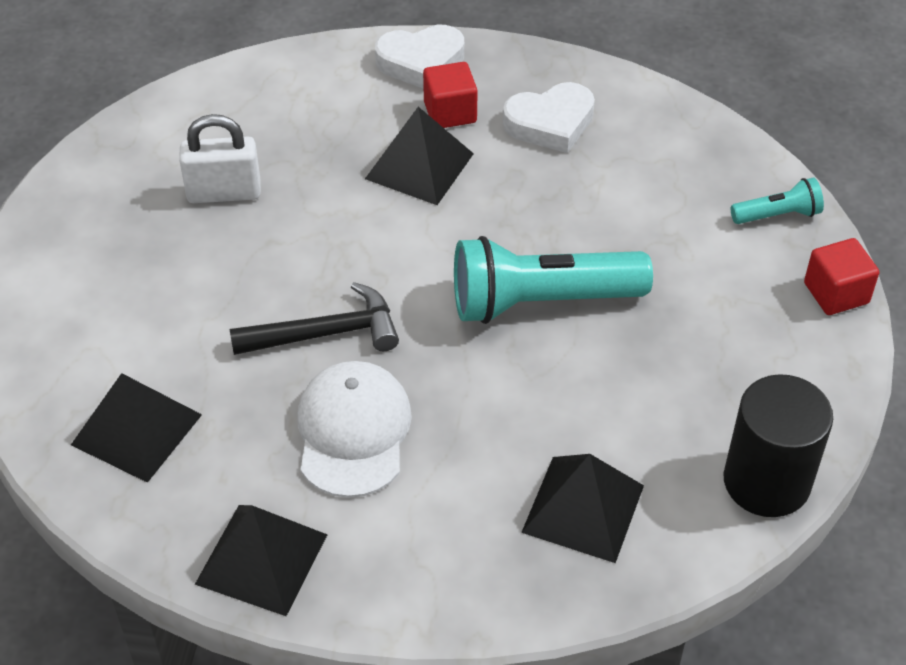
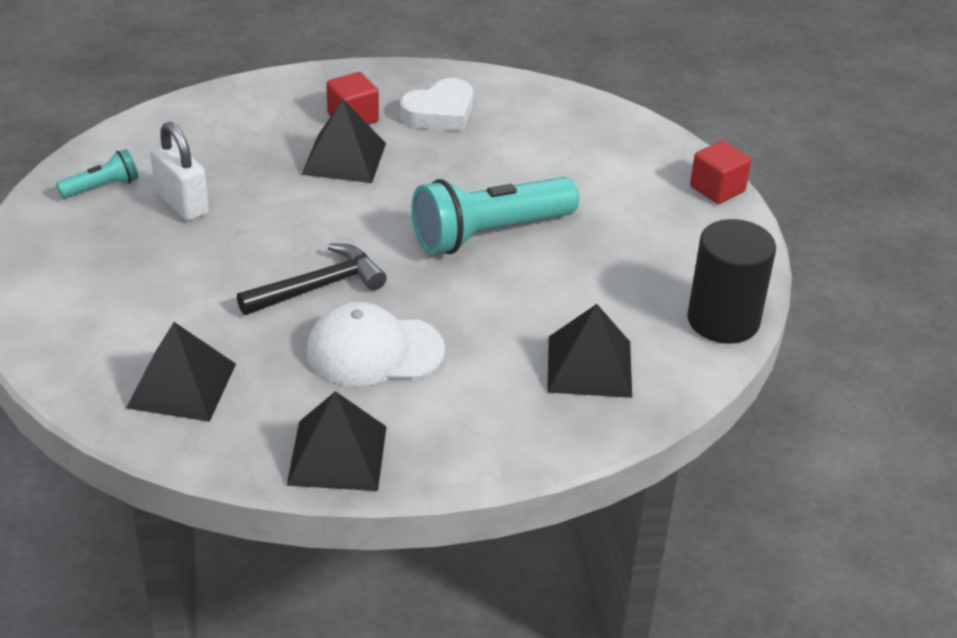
camera: 20 degrees left, 10 degrees down
(224, 193) = (181, 204): white padlock -> white padlock turned 75 degrees clockwise
(353, 432) = (374, 351): white cap -> white cap turned 75 degrees counterclockwise
(421, 62) = (312, 87): white heart -> none
(778, 215) = (649, 146): turquoise flashlight -> turquoise flashlight (102, 187)

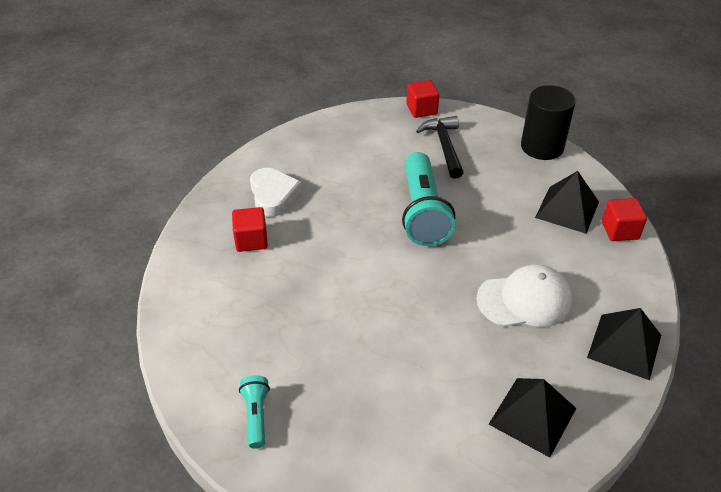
camera: 65 degrees left, 5 degrees up
(181, 204) = (307, 366): white padlock -> none
(318, 287) = (446, 311): black hammer -> black hammer (444, 147)
(344, 158) = (299, 258): black pyramid -> none
(374, 351) = (525, 300): white cap -> white cap turned 120 degrees counterclockwise
(578, 427) = (619, 230): none -> red cube

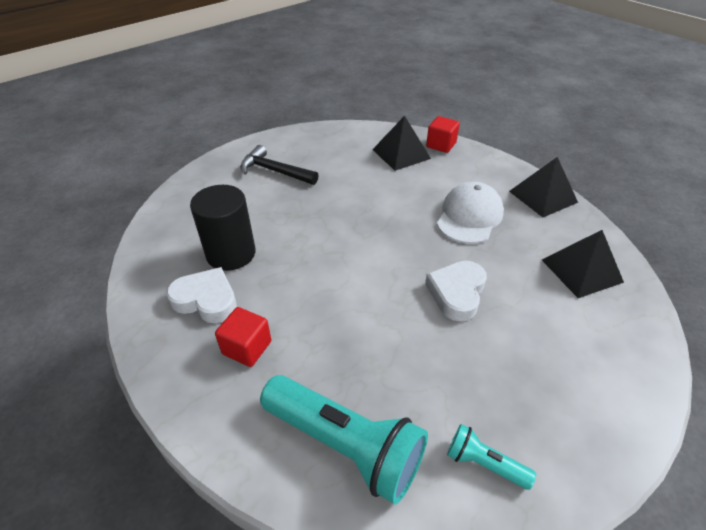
camera: 55 degrees left, 0 degrees up
(411, 332) = (457, 293): none -> white heart
(421, 109) = (219, 160): red cube -> none
(423, 212) = (332, 218): turquoise flashlight -> turquoise flashlight (345, 445)
(542, 147) = (330, 132): black cylinder -> black cylinder (231, 253)

